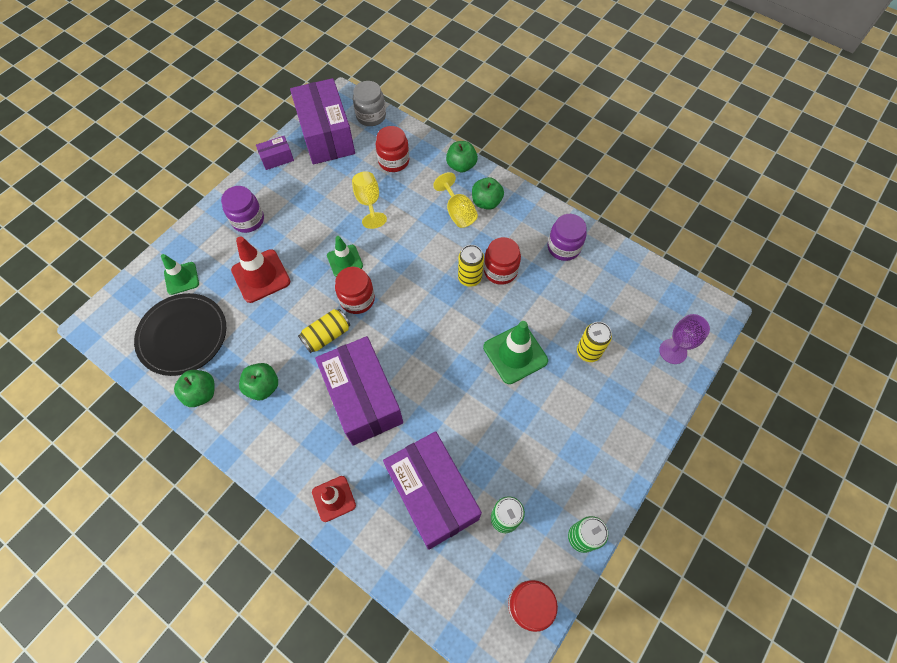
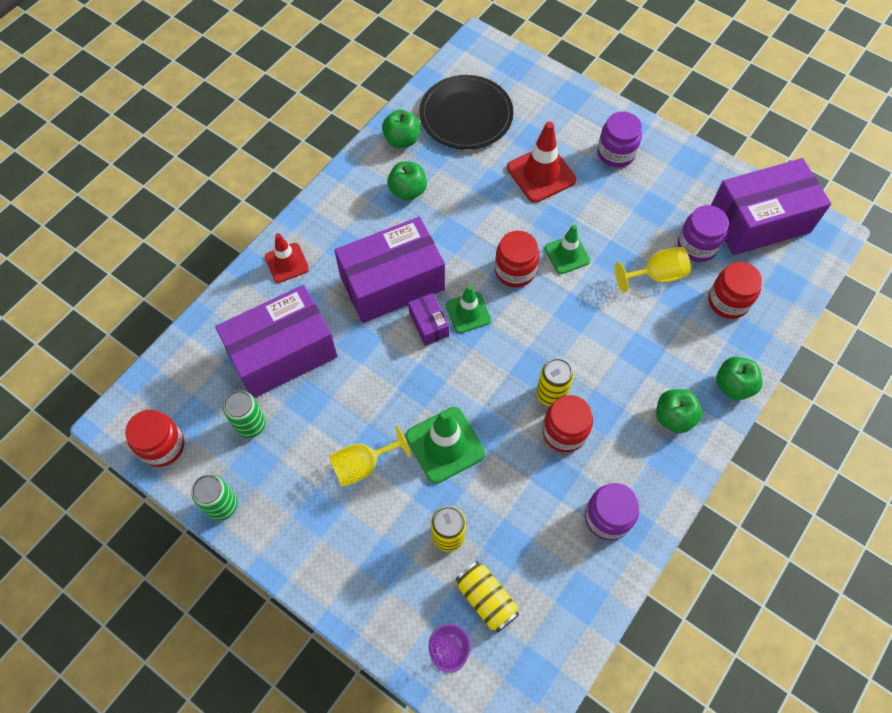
camera: 90 degrees right, 0 degrees up
(181, 278) = (534, 104): green traffic cone -> green traffic cone (468, 313)
(277, 158) = (711, 172): purple box -> purple box (429, 324)
(327, 335) = (467, 243): yellow can -> yellow can (486, 599)
(344, 174) = (697, 245): none -> purple jar
(371, 116) = (802, 271): grey jar -> none
(458, 212) = (652, 381): yellow goblet -> yellow goblet (363, 465)

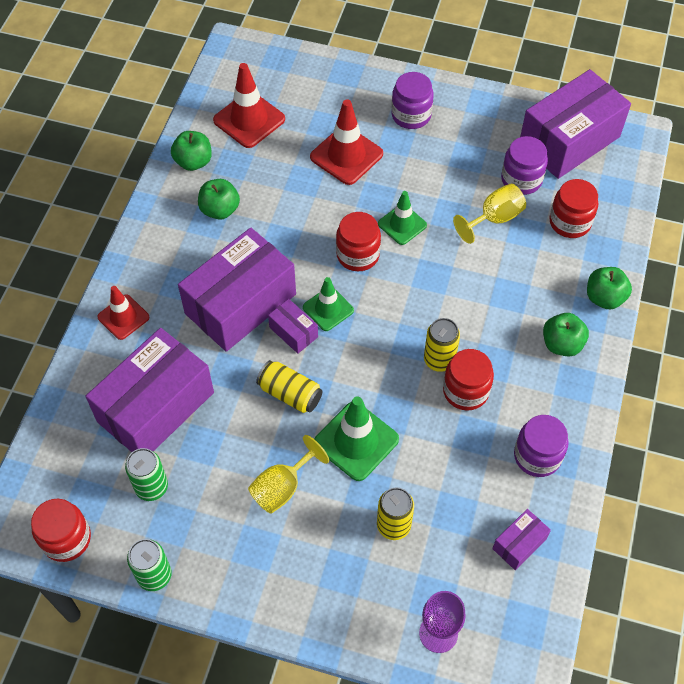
camera: 20 degrees left, 5 degrees down
(466, 115) = (249, 120): black plate -> red traffic cone
(486, 599) = (454, 571): yellow can -> yellow can (290, 394)
(557, 595) = (519, 544): none -> purple box

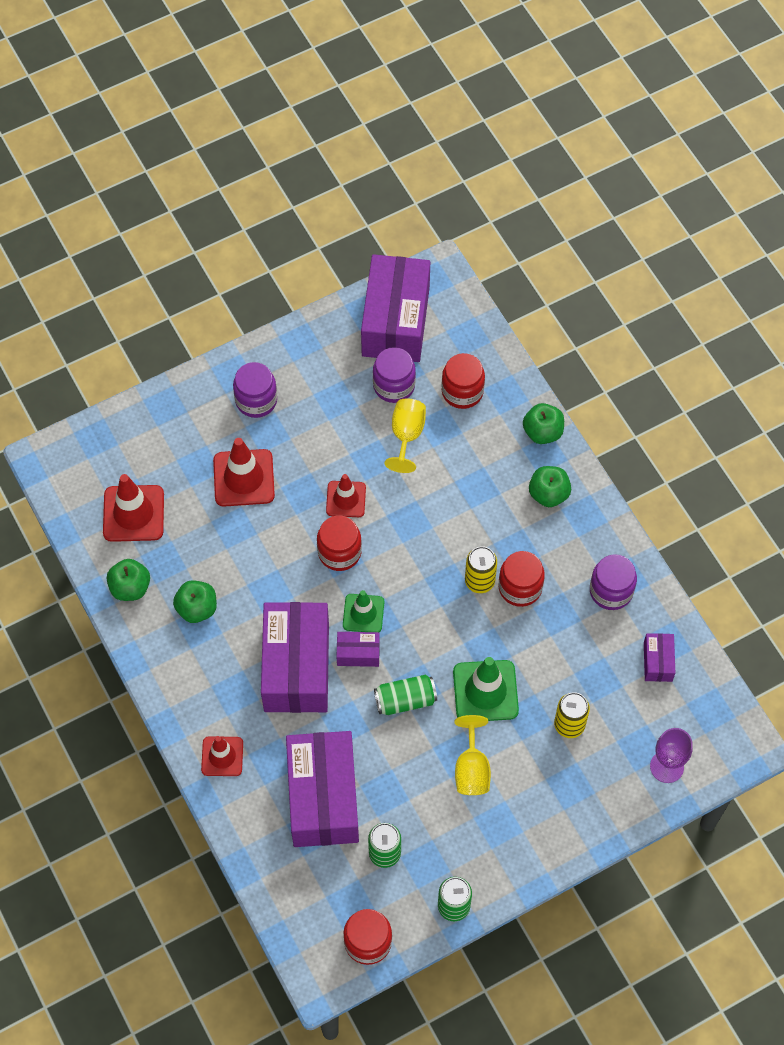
camera: 45 degrees left, 5 degrees up
(290, 394) = (405, 700): yellow can -> green can
(402, 224) = (346, 499): green traffic cone -> red traffic cone

